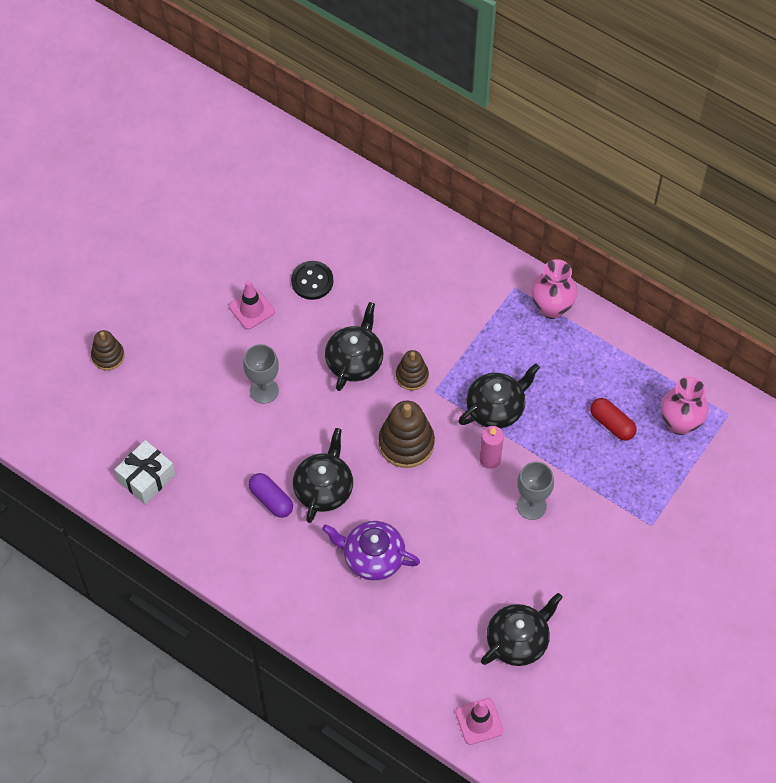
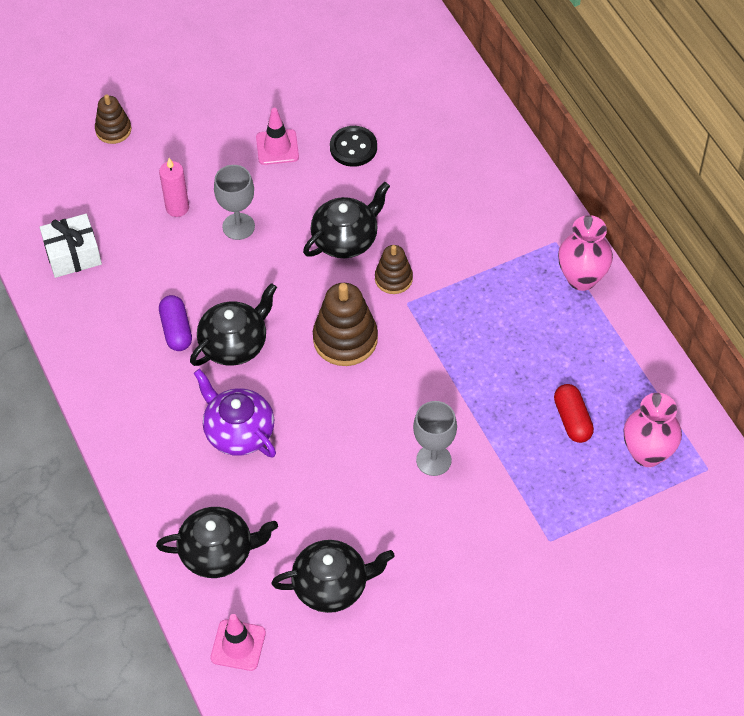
camera: 30 degrees right, 5 degrees down
(490, 459) = (420, 394): pink candle -> pink candle (177, 208)
(496, 408) = (459, 348): black teapot -> black teapot (218, 552)

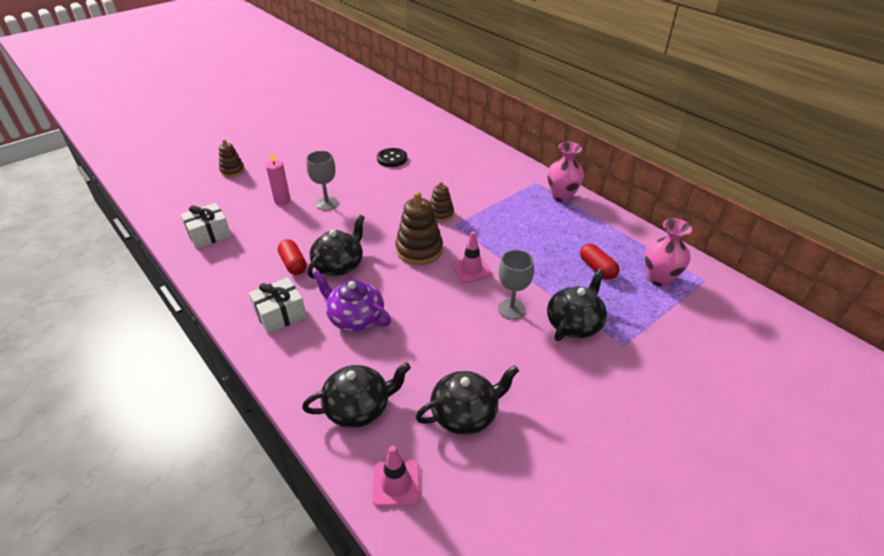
camera: 15 degrees left, 15 degrees down
(150, 407) = (280, 314): none -> white gift
(176, 330) = (293, 264): purple capsule -> red capsule
(277, 147) = (343, 164): pink traffic cone -> pink traffic cone (471, 269)
(346, 239) = (401, 199): black teapot -> black teapot (574, 323)

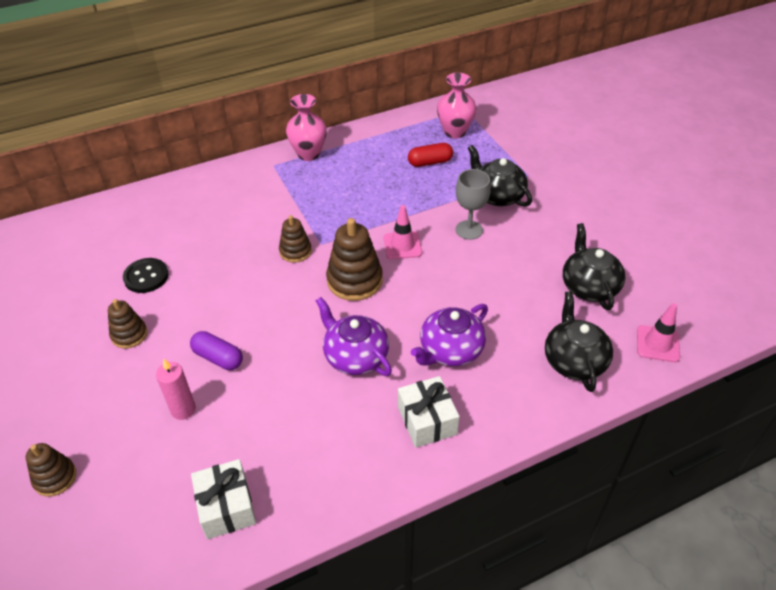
camera: 75 degrees left, 5 degrees up
(293, 264) = (336, 403): red capsule -> none
(327, 203) = (218, 358): grey goblet -> purple capsule
(339, 265) = (355, 356): black teapot -> purple teapot
(340, 166) = (129, 335): none -> brown stacking toy

